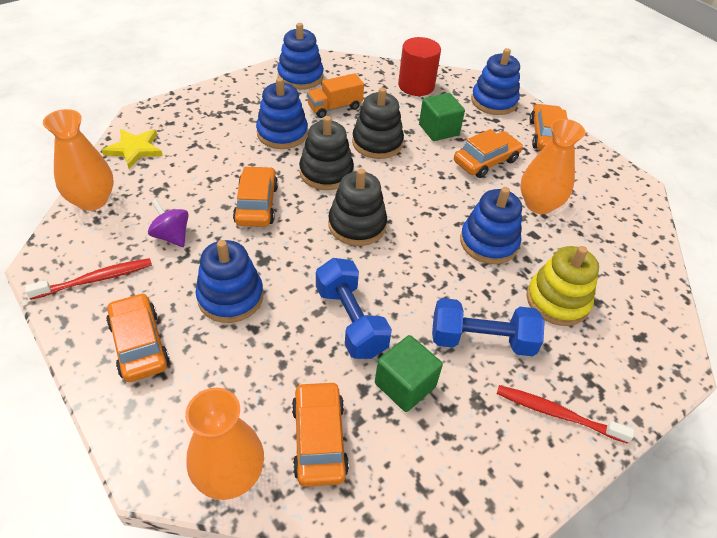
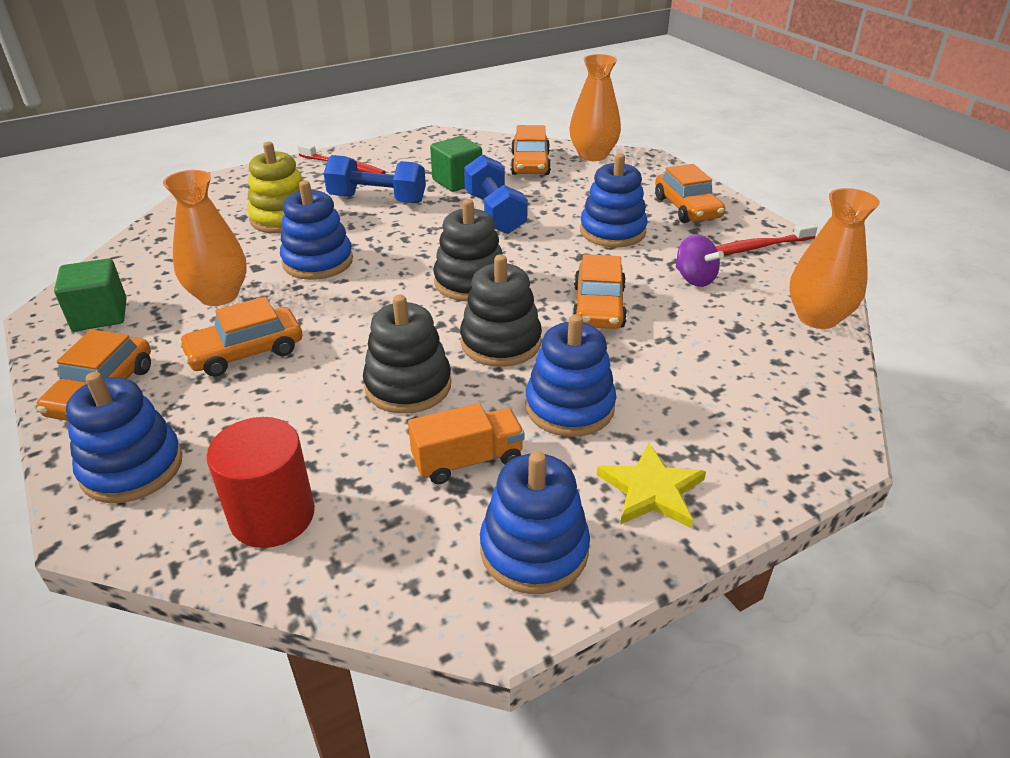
camera: 170 degrees left, 10 degrees down
(134, 149) = (807, 385): yellow star -> yellow star (651, 490)
(438, 130) = (288, 407): green cube -> green cube (100, 315)

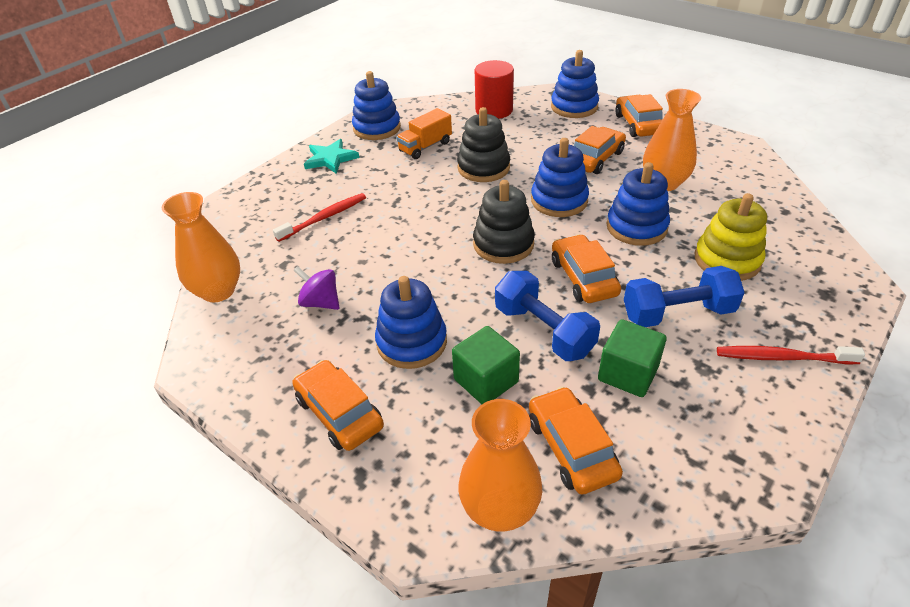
camera: 160 degrees right, 5 degrees up
(100, 315) = (712, 152): green cube -> green cube (486, 381)
(500, 342) = (448, 205): black stacking toy -> none
(569, 407) = (385, 182): blue stacking toy -> blue stacking toy (559, 200)
(598, 307) = (393, 251): orange car -> orange car (583, 277)
(651, 490) = (330, 159): yellow star -> turquoise star
(756, 247) = (260, 364): red toothbrush -> red toothbrush (324, 218)

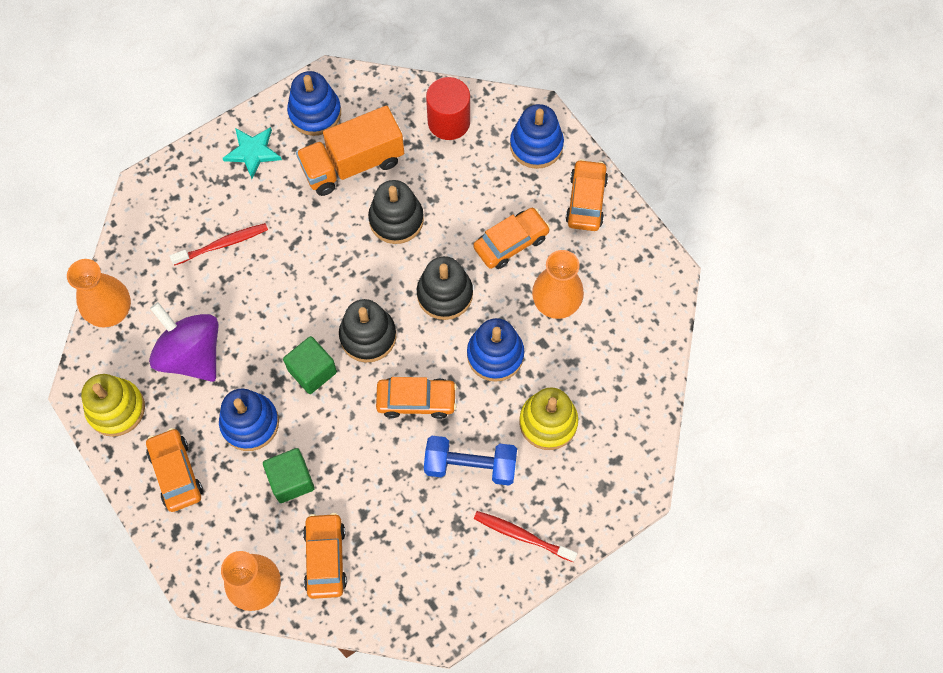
camera: 15 degrees right, 25 degrees up
(244, 371) = (116, 409): none -> yellow stacking toy
(321, 302) = (191, 354): purple spinning top -> purple spinning top, size x1.92
(425, 147) = (352, 164): orange truck -> orange truck, size x1.68
(543, 331) = (356, 447): blue dumbbell -> none
(559, 200) = (444, 294): blue stacking toy -> black stacking toy
(583, 277) = (416, 400): orange car -> orange car turned 90 degrees clockwise
(628, 373) = (398, 510): green cube -> green cube (312, 371)

